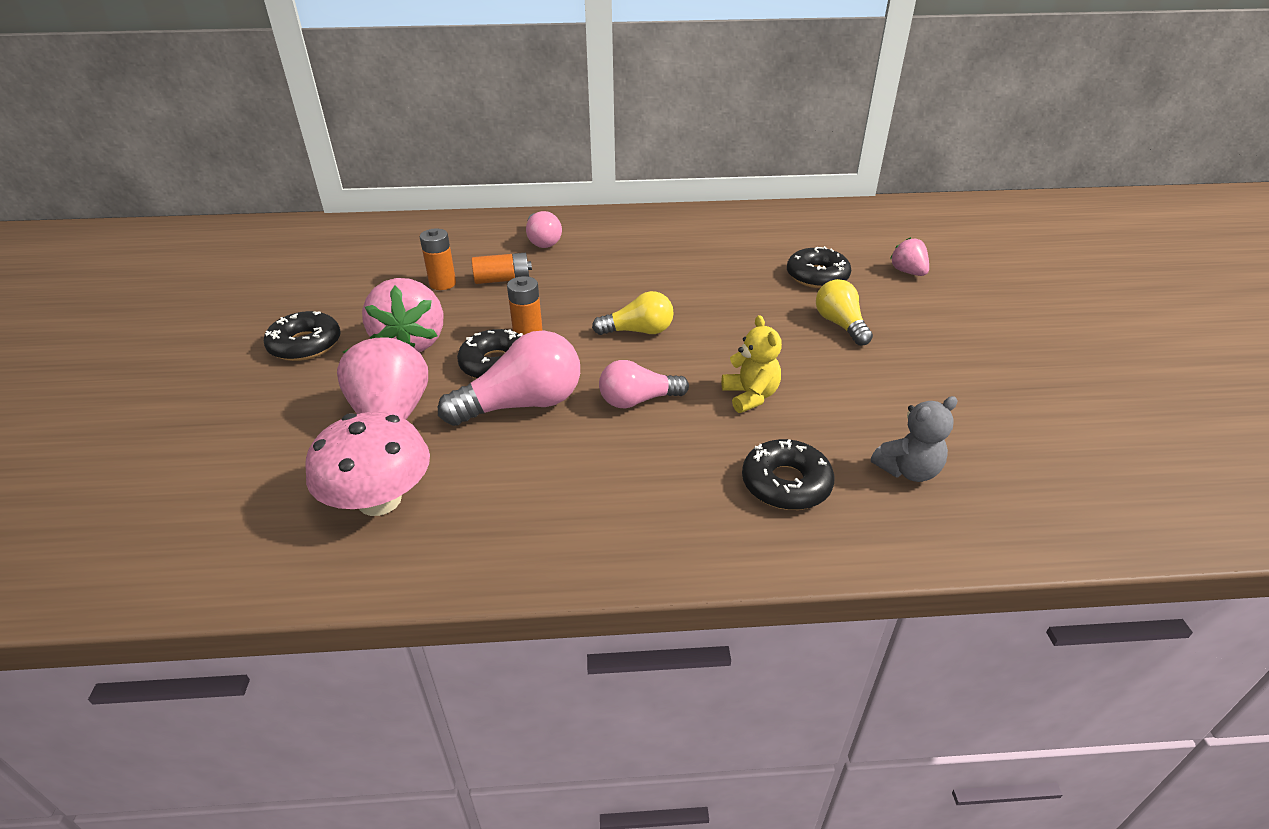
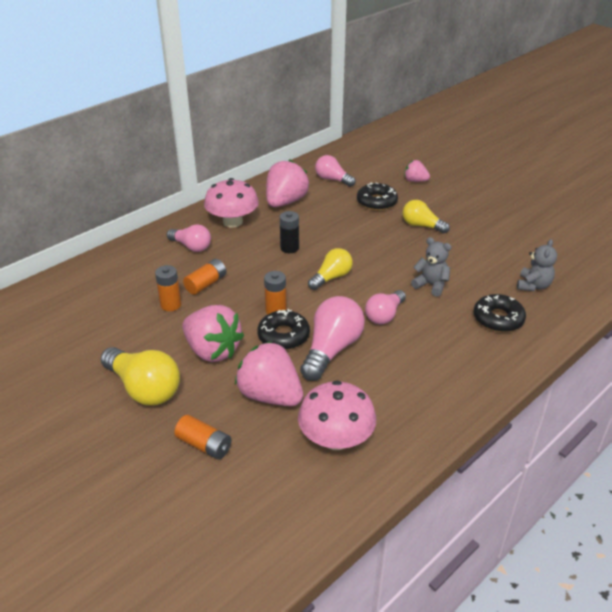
camera: 40 degrees left, 0 degrees up
(265, 425) = (204, 445): none -> orange battery
(305, 345) = (144, 388): black donut -> yellow light bulb
(618, 234) = (232, 222): none -> pink mushroom
(638, 282) = (289, 248): none -> black battery
(704, 236) = (285, 202): none -> pink strawberry
(750, 396) = (431, 285): yellow teddy bear -> grey teddy bear
(795, 234) = (332, 179): none -> pink light bulb

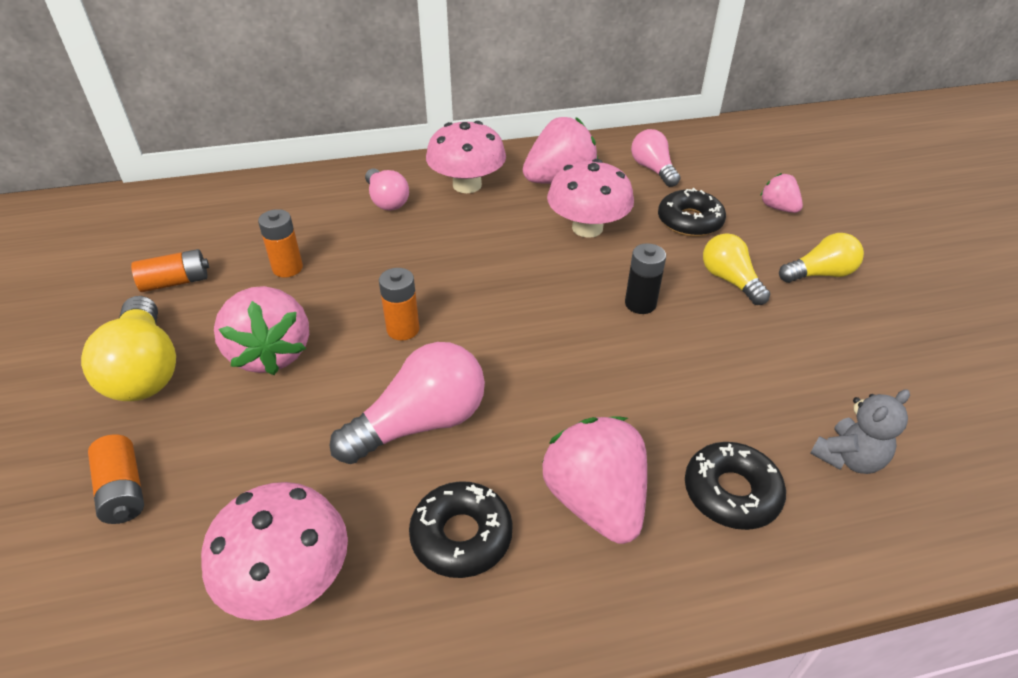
camera: 30 degrees right, 5 degrees up
(206, 284) = (355, 256): orange battery -> orange battery (176, 282)
(270, 395) = (273, 456): pink strawberry -> pink strawberry (595, 501)
(283, 336) = (377, 371): black donut -> black donut (461, 536)
(289, 248) = (505, 246): black battery -> black battery (640, 304)
(326, 223) = (587, 228): none -> pink mushroom
(331, 277) = (522, 310): yellow light bulb -> yellow light bulb (819, 274)
(384, 315) = (546, 402): pink light bulb -> none
(431, 285) = (663, 382): grey teddy bear -> none

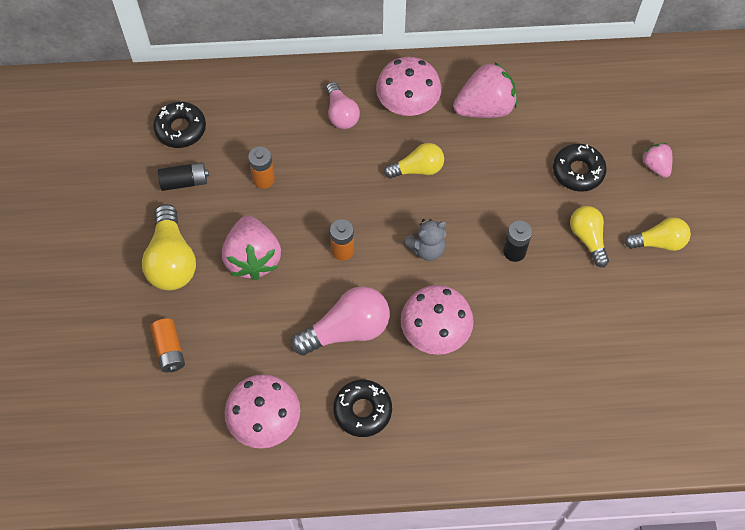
camera: 10 degrees right, 20 degrees up
(176, 282) = (184, 182): orange battery -> black battery
(491, 238) = (417, 169): none -> yellow light bulb
(587, 228) = (494, 168): pink mushroom -> pink mushroom (435, 331)
(595, 501) = (444, 401): pink strawberry -> none
(653, 169) = (567, 104): pink light bulb -> none
(731, 492) = (527, 408): black donut -> black donut (181, 129)
(848, 458) = (609, 397): grey teddy bear -> grey teddy bear (427, 249)

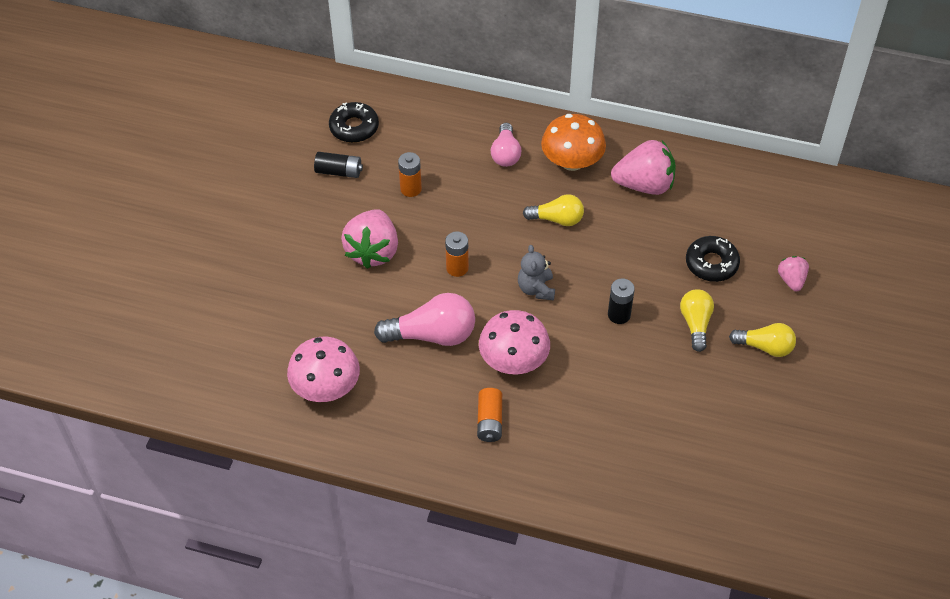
camera: 20 degrees right, 10 degrees down
(169, 350) = (266, 304): orange battery -> orange battery (489, 421)
(172, 260) = (300, 232): yellow light bulb -> none
(362, 410) = (417, 405): black donut -> none
(407, 103) = (572, 161): pink mushroom -> orange mushroom
(427, 249) = (536, 289): grey teddy bear -> grey teddy bear turned 90 degrees clockwise

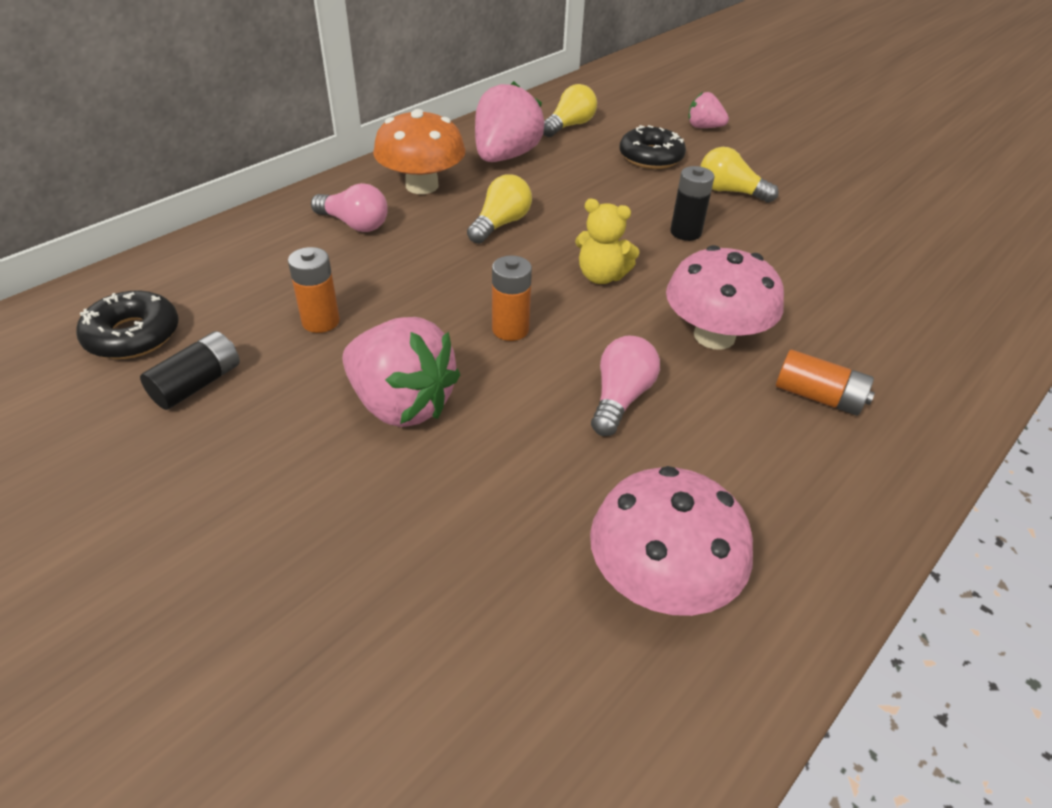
camera: 65 degrees left, 10 degrees down
(432, 335) = (620, 398): pink light bulb -> pink light bulb, size x0.64
(536, 289) = (601, 276): grey teddy bear -> yellow teddy bear
(765, 347) = (784, 166): yellow light bulb -> yellow light bulb (569, 126)

